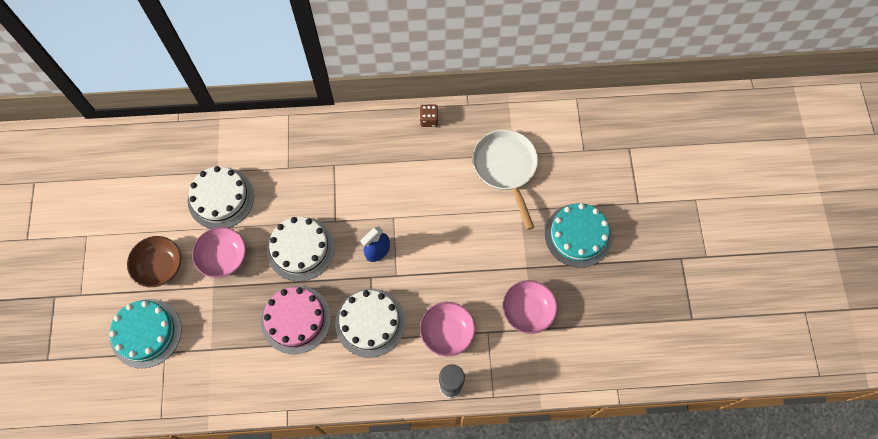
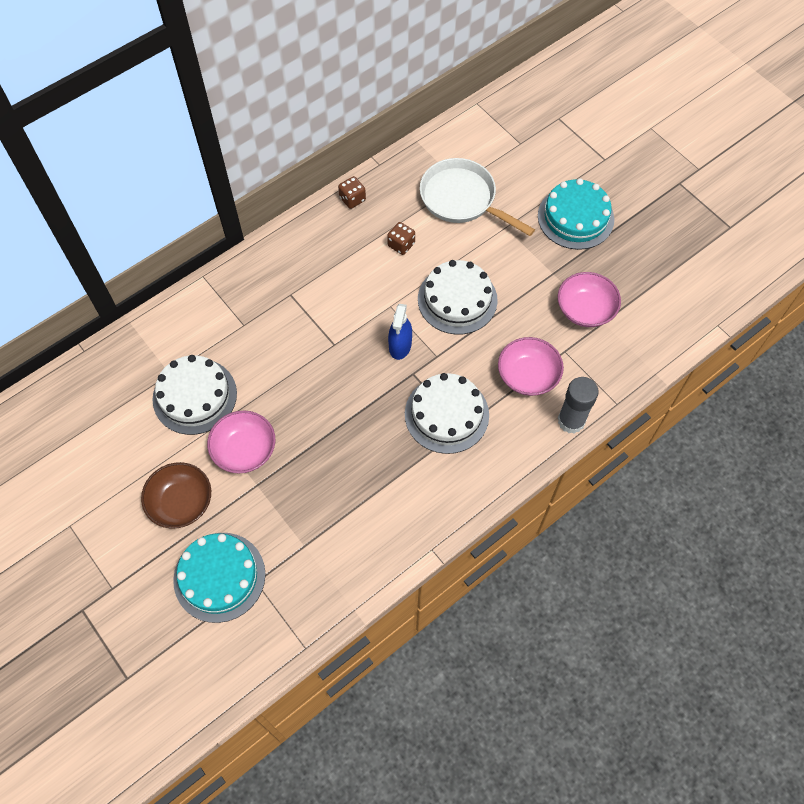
camera: 35 degrees left, 5 degrees down
(296, 319) = (370, 459): pink cake -> none
(300, 248) = (320, 391): white cake -> white cake (457, 299)
(436, 176) = (401, 245): none -> brown dice

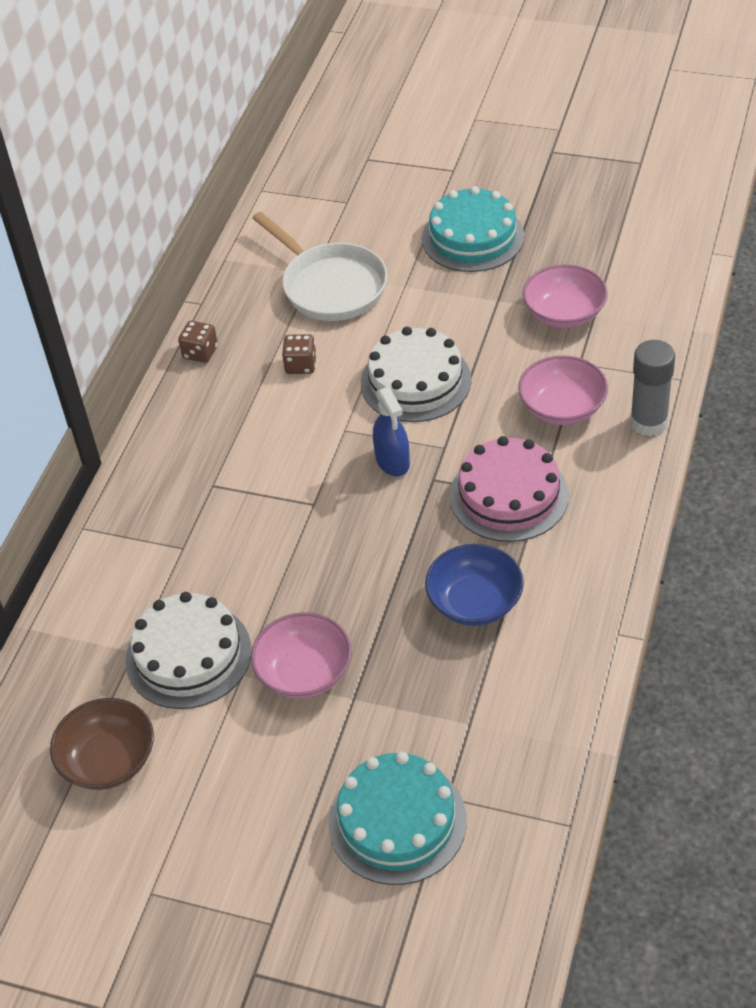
camera: 30 degrees left, 15 degrees down
(181, 502) = (275, 775): brown bowl -> brown bowl (108, 760)
(370, 471) = (475, 602): none -> blue bowl
(446, 414) = (509, 495): white cake -> pink cake
(462, 199) = (330, 286): white pan -> white pan turned 135 degrees counterclockwise

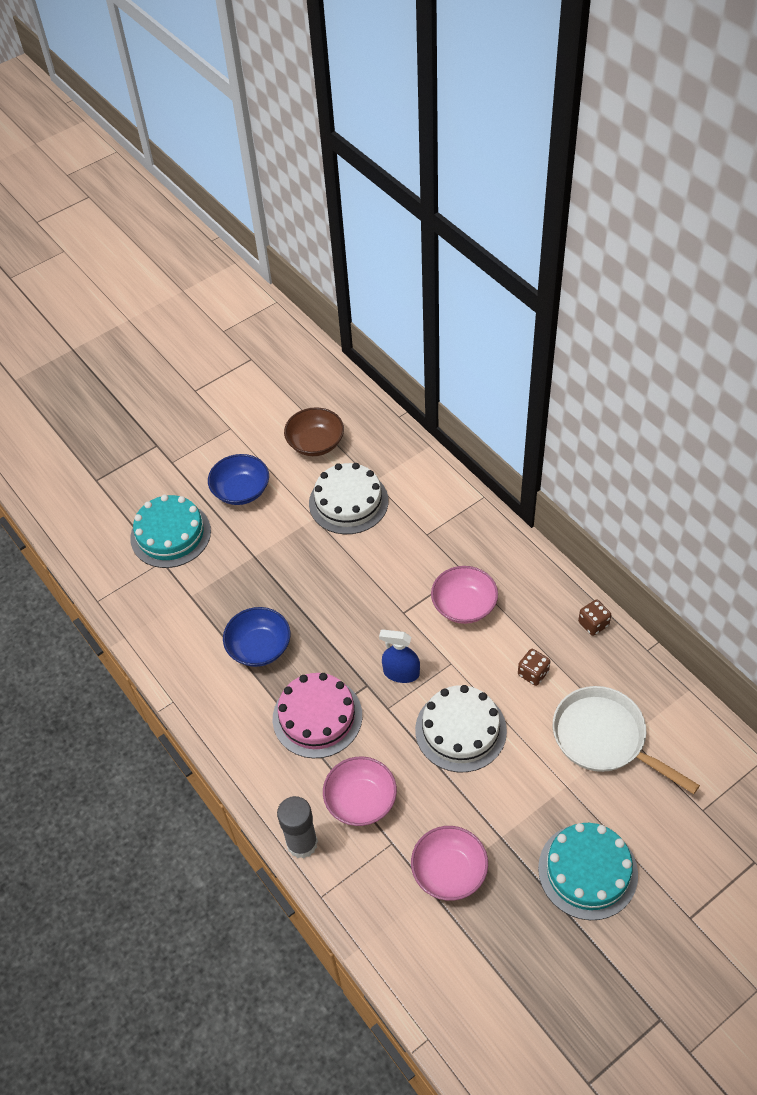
camera: 125 degrees right, 5 degrees up
(258, 791) = (241, 490): none -> blue bowl
(304, 672) = (290, 544): pink bowl -> pink bowl (464, 605)
(330, 286) = (604, 738): white pan -> white pan turned 45 degrees clockwise

